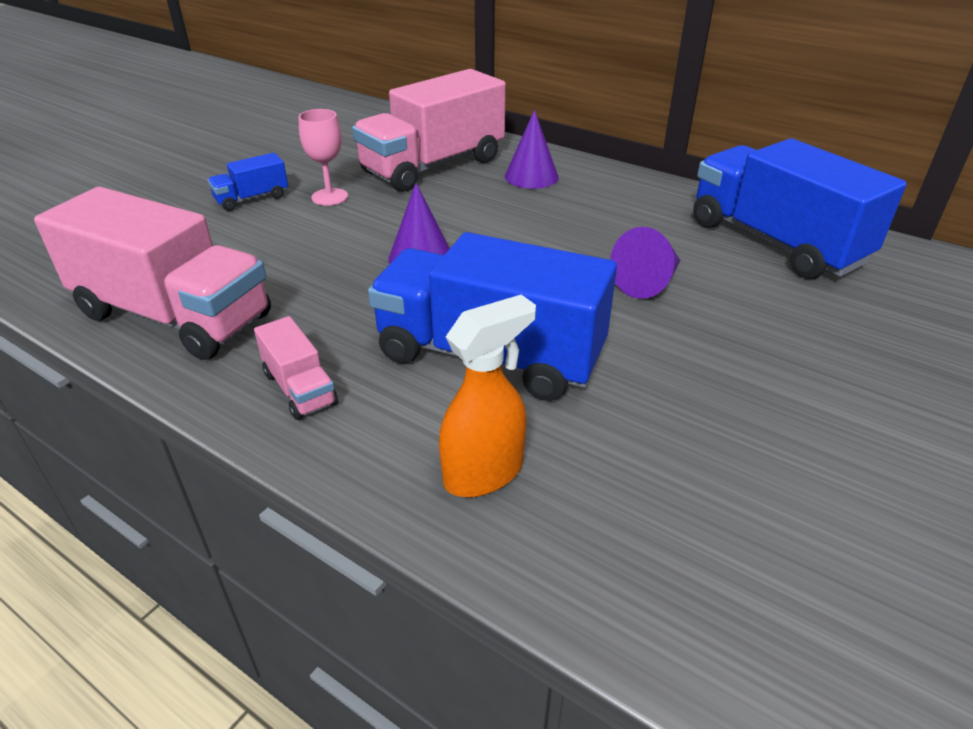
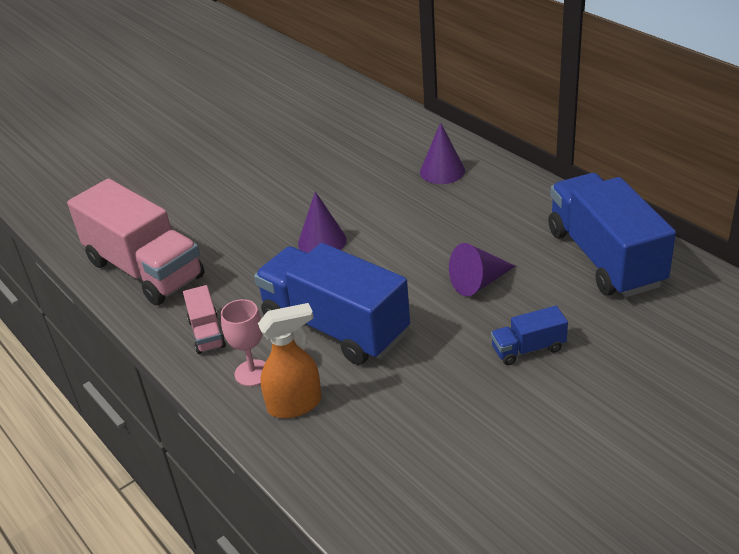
camera: 20 degrees right, 0 degrees up
(252, 199) = (221, 173): blue truck -> blue truck (528, 349)
(329, 197) = (277, 177): pink goblet -> pink goblet (252, 373)
(433, 166) = (368, 153): pink truck -> none

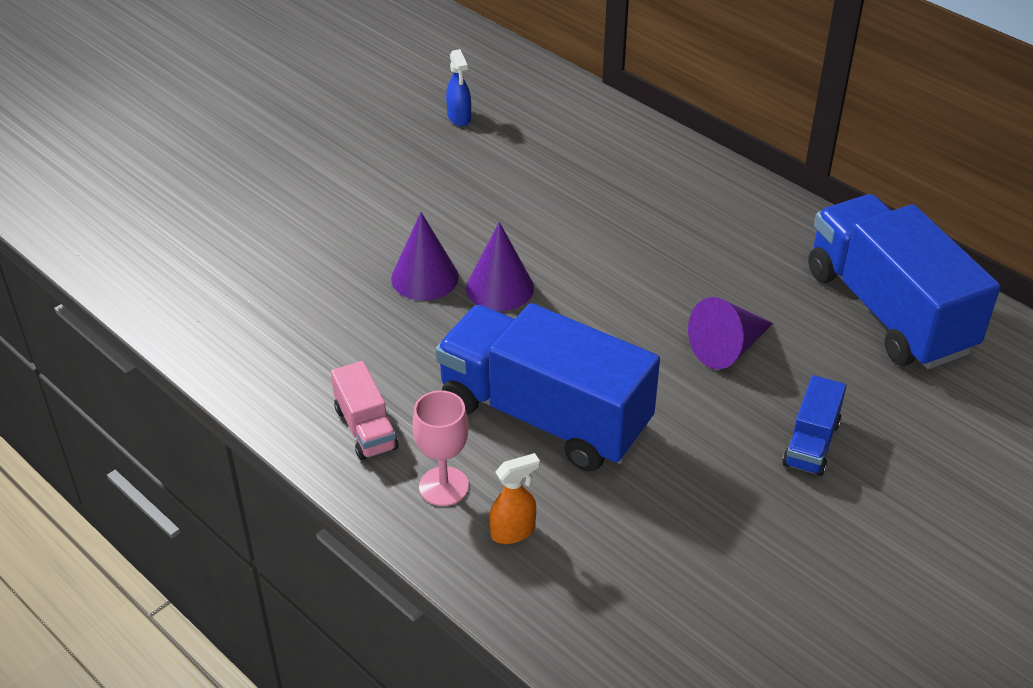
camera: 10 degrees left, 5 degrees up
(144, 270) = (253, 332): pink truck -> none
(295, 405) = (513, 531): orange spray bottle -> orange spray bottle, size x0.62
(318, 132) = (459, 118): none -> blue spray bottle
(442, 171) = (646, 180): purple cone -> purple cone (424, 277)
(528, 349) = (811, 443): blue truck -> blue truck turned 45 degrees counterclockwise

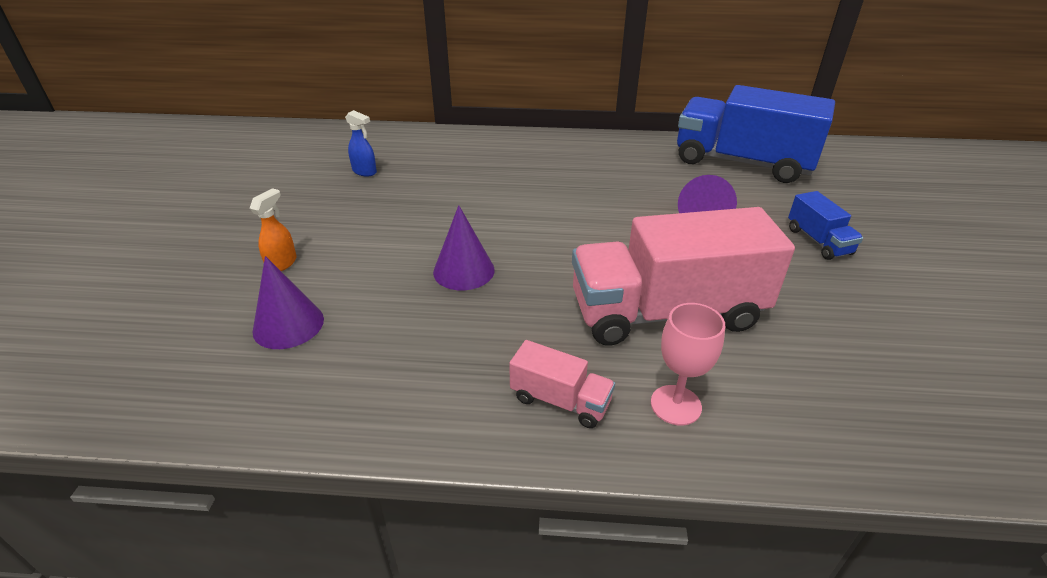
camera: 40 degrees left, 5 degrees down
(500, 287) = (524, 251): purple cone -> purple cone (288, 325)
(513, 531) = (765, 404): orange spray bottle -> orange spray bottle (282, 263)
(544, 416) = (666, 312): blue truck -> pink truck

